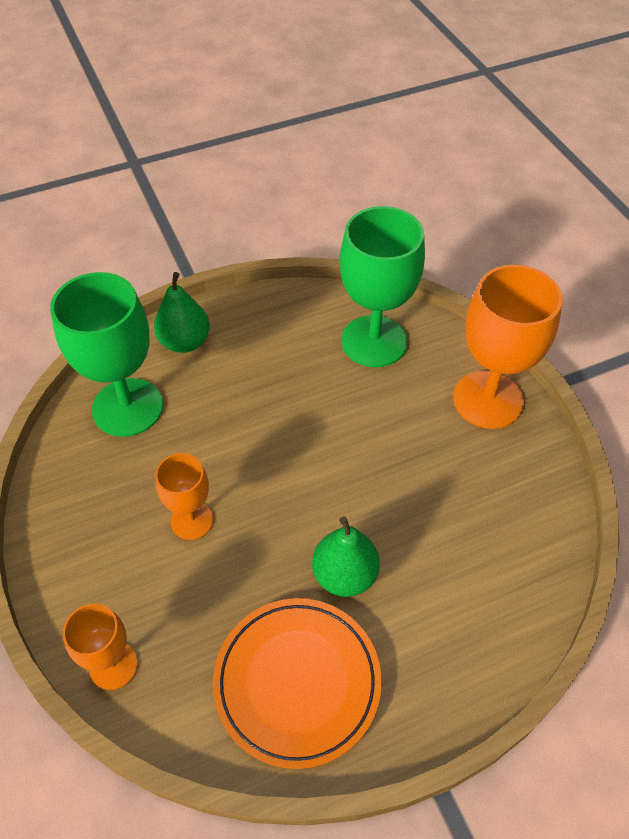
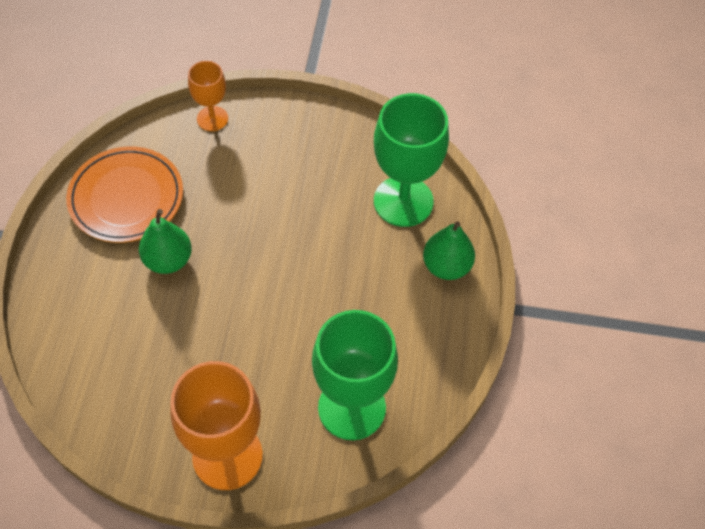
camera: 120 degrees right, 5 degrees up
(192, 520) = (277, 197): orange goblet -> none

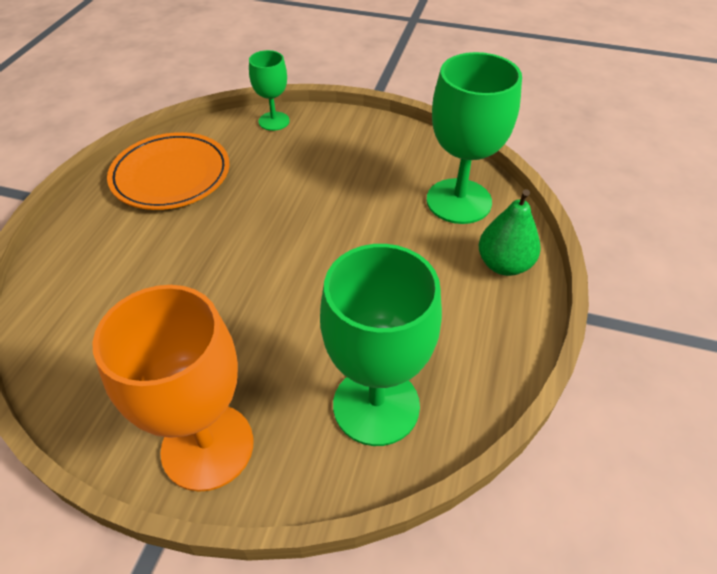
camera: 10 degrees right, 10 degrees down
(168, 260) = (197, 232): green pear -> none
(212, 118) = (274, 121): orange goblet -> green goblet

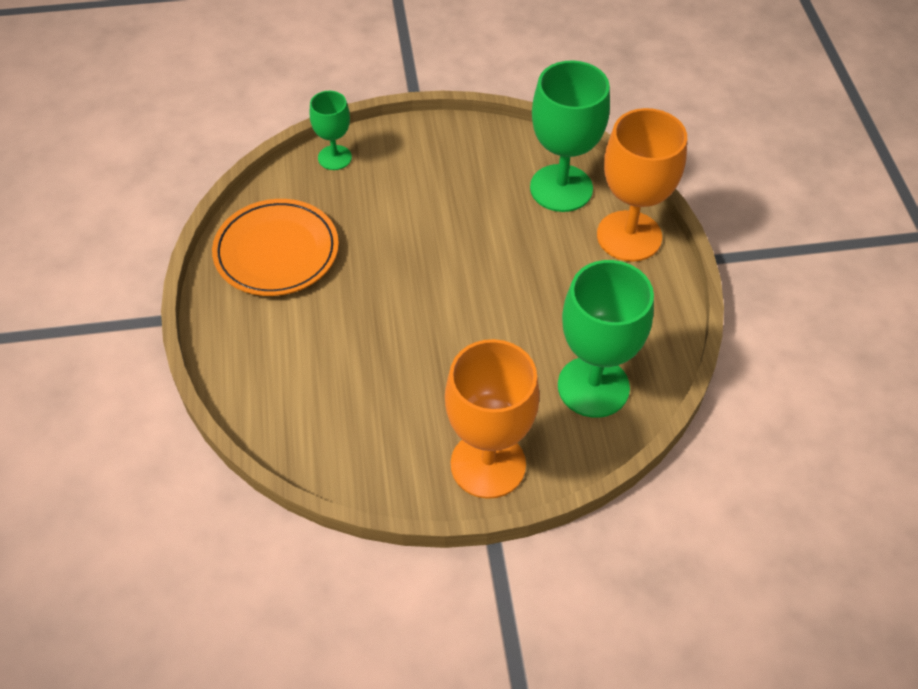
camera: 25 degrees left, 5 degrees up
(504, 264) = (629, 236): green pear -> orange goblet

